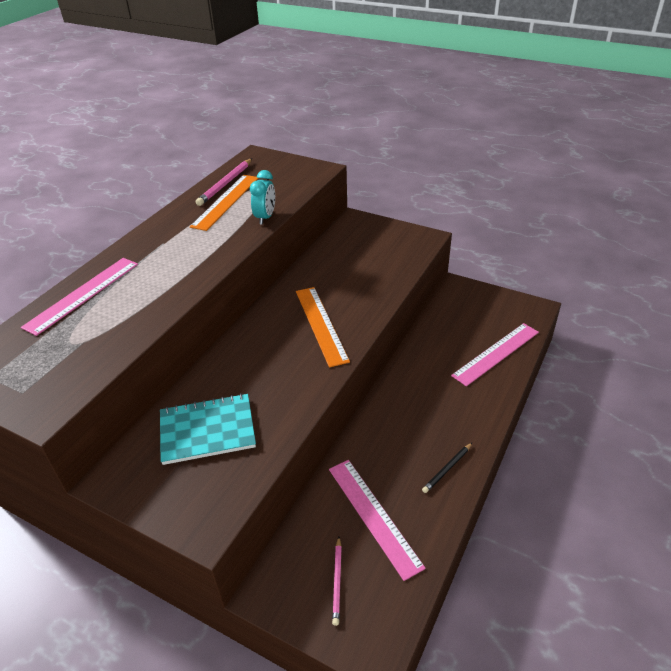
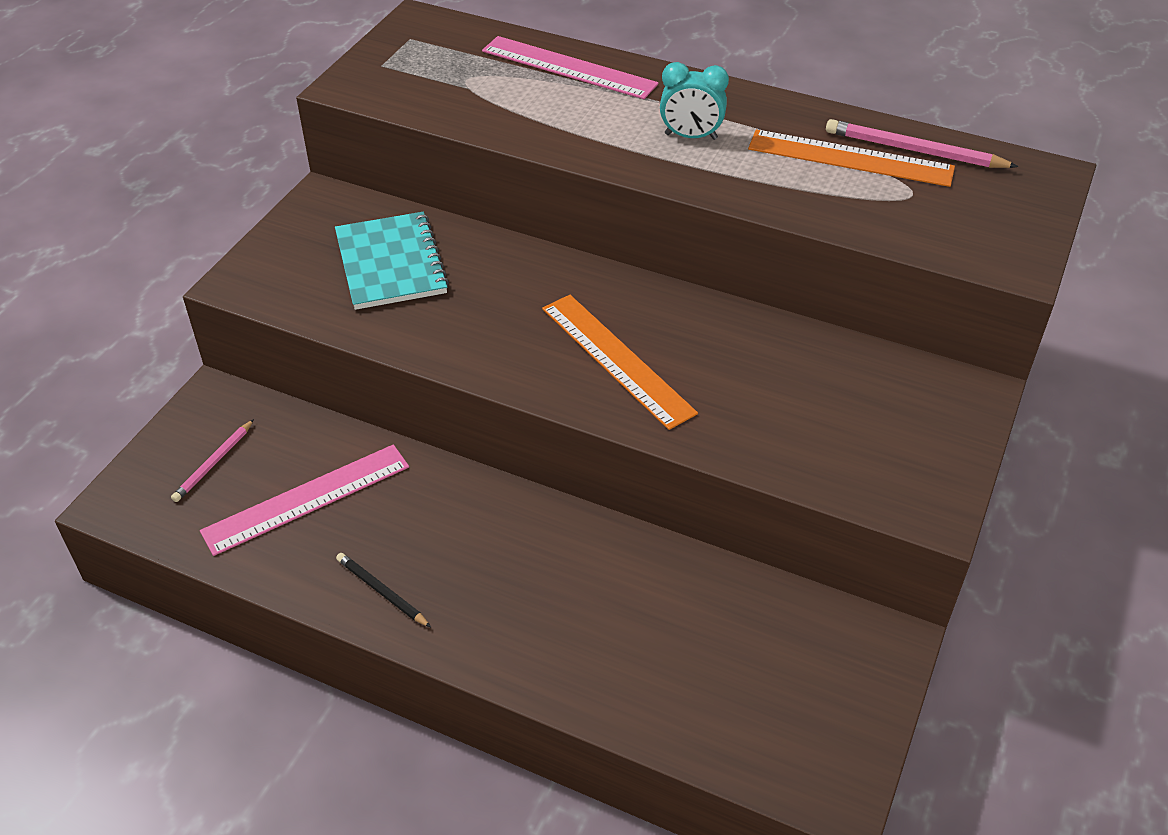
camera: 85 degrees right, 5 degrees up
(265, 217) = (804, 208): turquoise clock -> turquoise clock (691, 136)
(321, 325) = (617, 359): orange ruler -> orange ruler turned 75 degrees clockwise
(337, 581) = (214, 463): pink pencil -> pink pencil turned 60 degrees counterclockwise
(496, 353) = (668, 693): pink ruler -> none

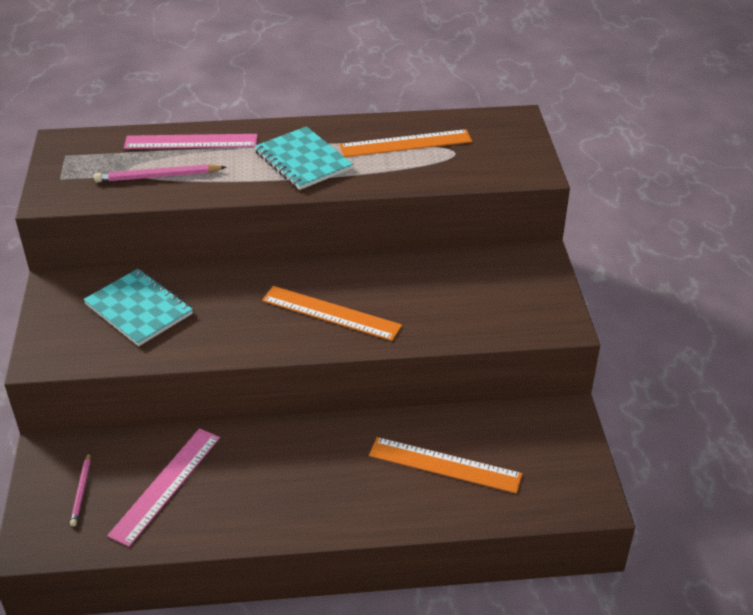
camera: 30 degrees left, 5 degrees down
(382, 591) = (260, 517): black pencil -> none
(661, 634) = (445, 465): none -> orange ruler
(691, 136) = (303, 160): turquoise clock -> turquoise notebook
(914, 150) = (438, 127): pink pencil -> pink pencil (158, 176)

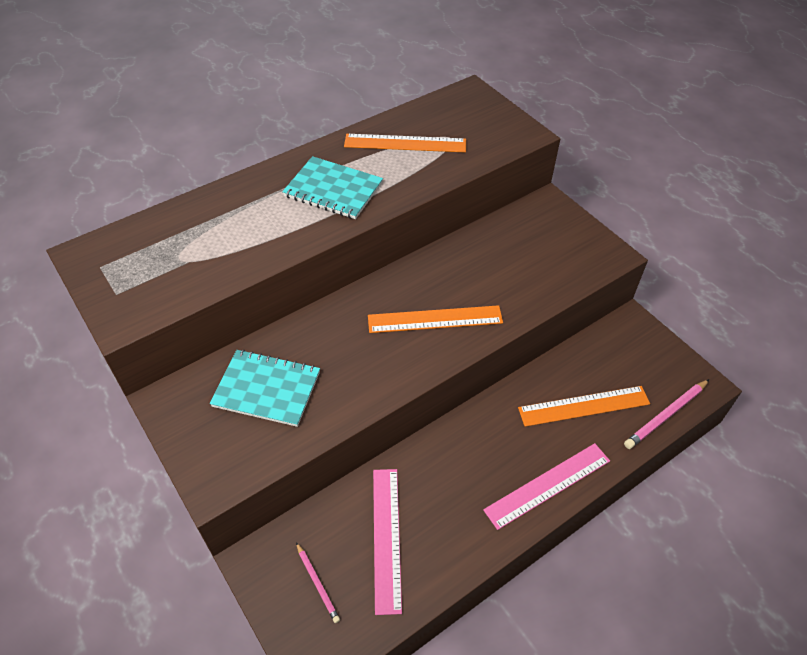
camera: 30 degrees left, 10 degrees up
(158, 176) = (214, 254): pink pencil -> pink pencil (666, 415)
(191, 142) = (215, 207): pink ruler -> pink ruler (547, 485)
(406, 143) = (405, 143): orange ruler -> orange ruler turned 45 degrees clockwise

